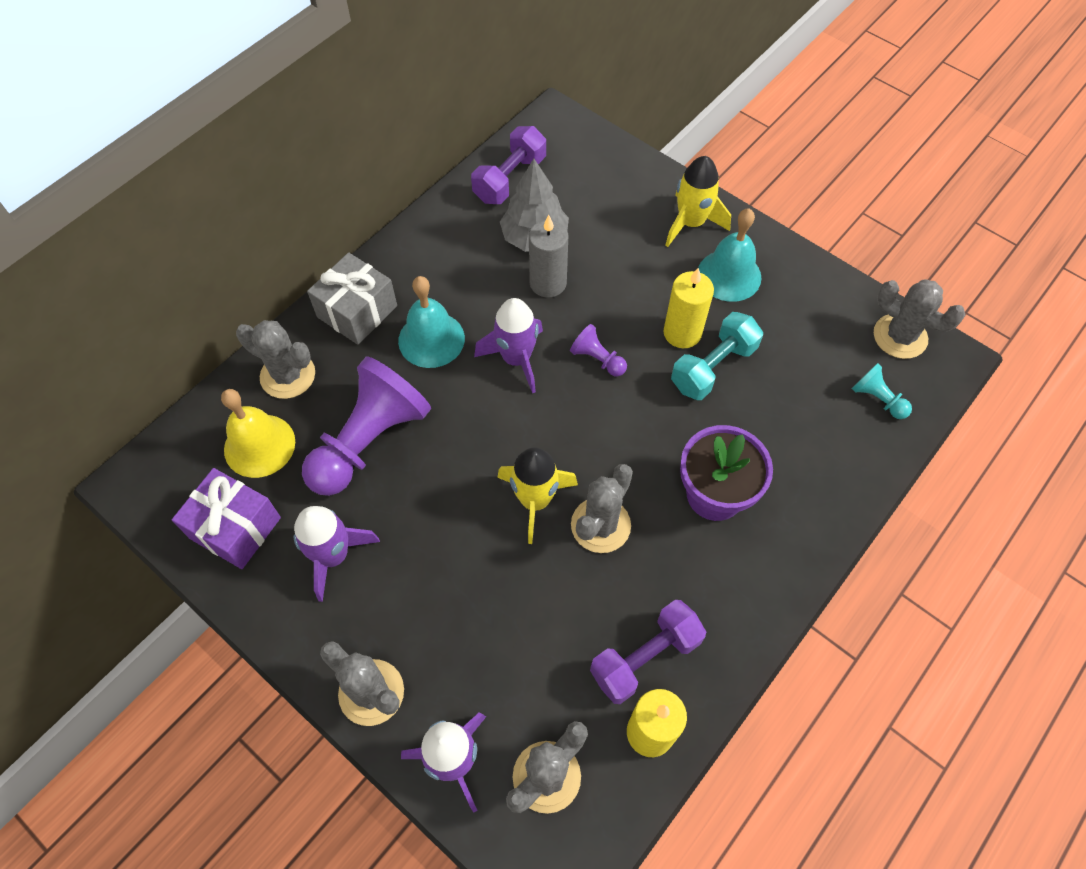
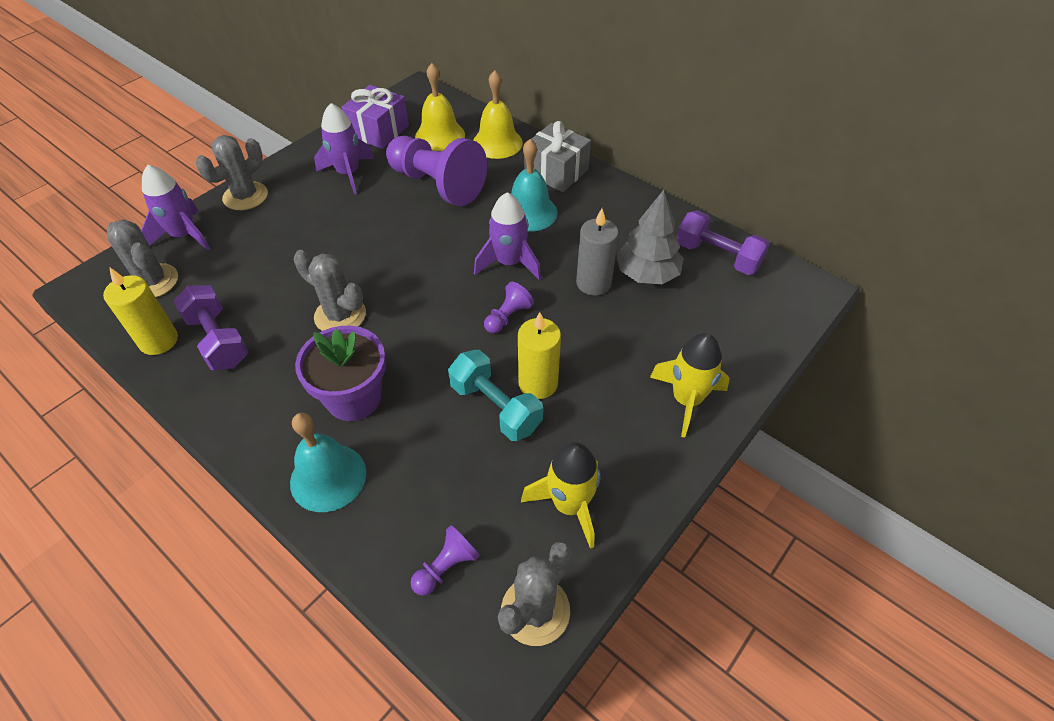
camera: 90 degrees right, 10 degrees down
(288, 375) = (497, 143): grey cactus -> yellow bell
(535, 500) = (371, 275): yellow rocket -> yellow rocket (569, 505)
(729, 275) = (616, 431): turquoise bell -> turquoise bell (328, 477)
(877, 399) = (446, 567): turquoise pawn -> purple pawn

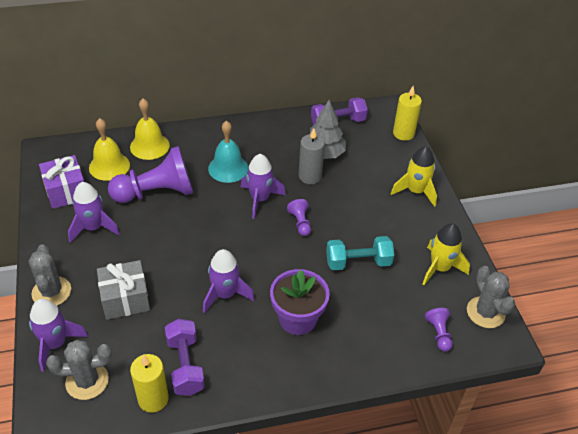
camera: 55 degrees left, 5 degrees down
(218, 340) = (185, 365): purple dumbbell -> purple dumbbell turned 75 degrees clockwise
(328, 477) = (344, 356): turquoise bell -> none
(340, 315) = (225, 294): grey cactus -> purple rocket
(538, 383) = (357, 237): yellow candle -> yellow candle (403, 133)
(556, 172) = (206, 138): grey gift -> grey gift (125, 299)

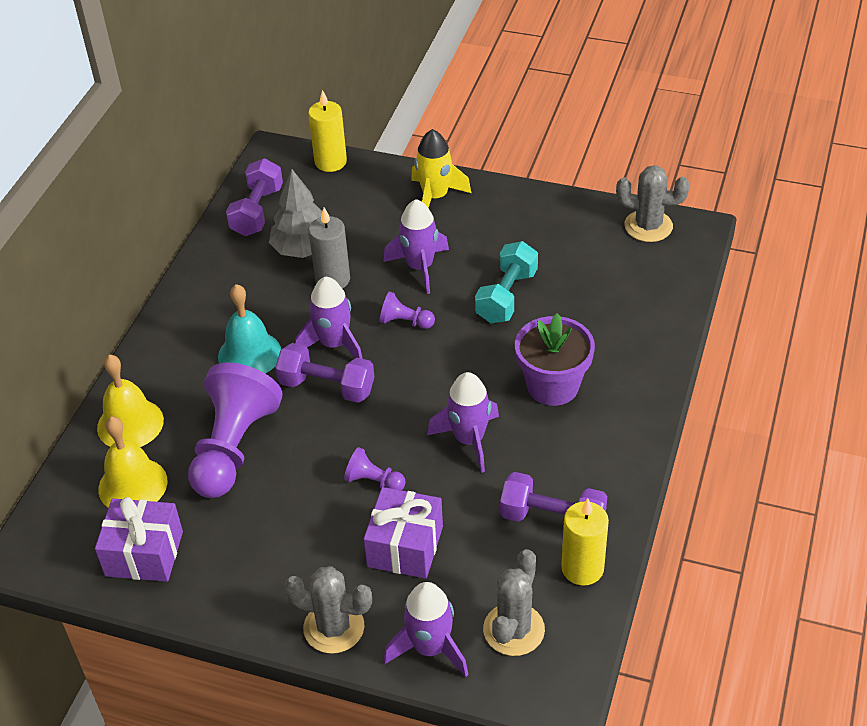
camera: 55 degrees left, 0 degrees up
(93, 228) = (246, 542): purple rocket -> purple rocket (420, 267)
(125, 299) = (405, 546): grey gift -> purple gift
(225, 211) = (327, 387): none -> purple dumbbell
(438, 333) = (651, 276): purple pawn -> purple pawn (374, 481)
(440, 268) = (564, 232): yellow rocket -> none

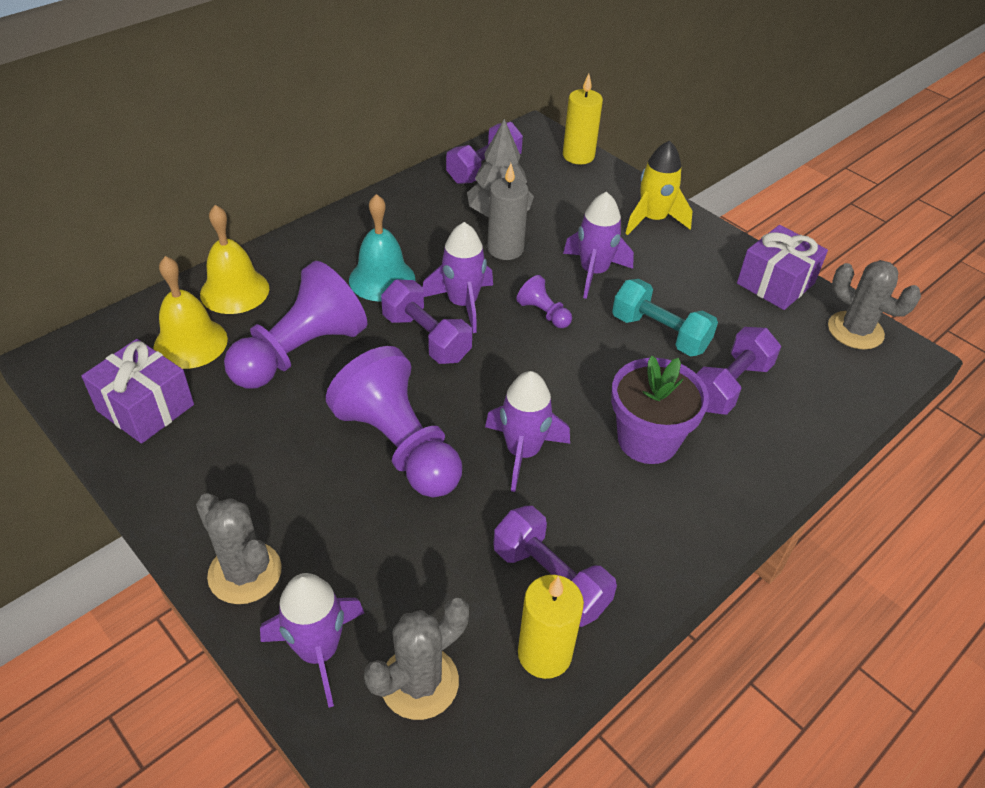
camera: 25 degrees right, 0 degrees up
(374, 481) = (399, 446): purple pawn -> purple pawn, size x2.26
(405, 546) = (378, 527): purple gift -> purple gift (775, 283)
(506, 296) = (660, 333): turquoise dumbbell -> turquoise dumbbell turned 75 degrees clockwise
(584, 315) = (729, 386): none -> purple dumbbell

